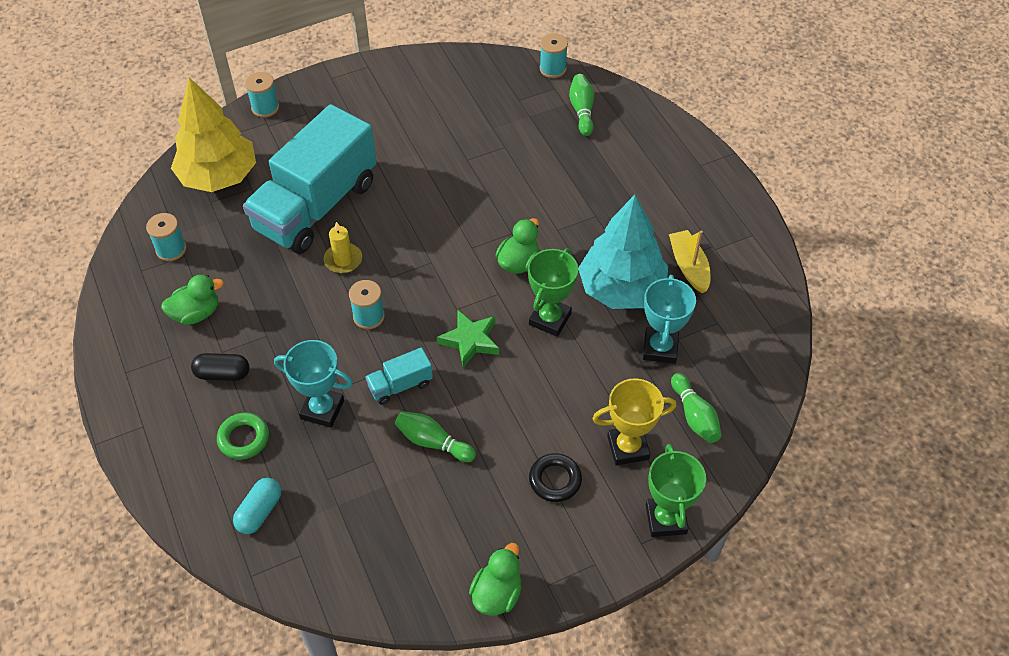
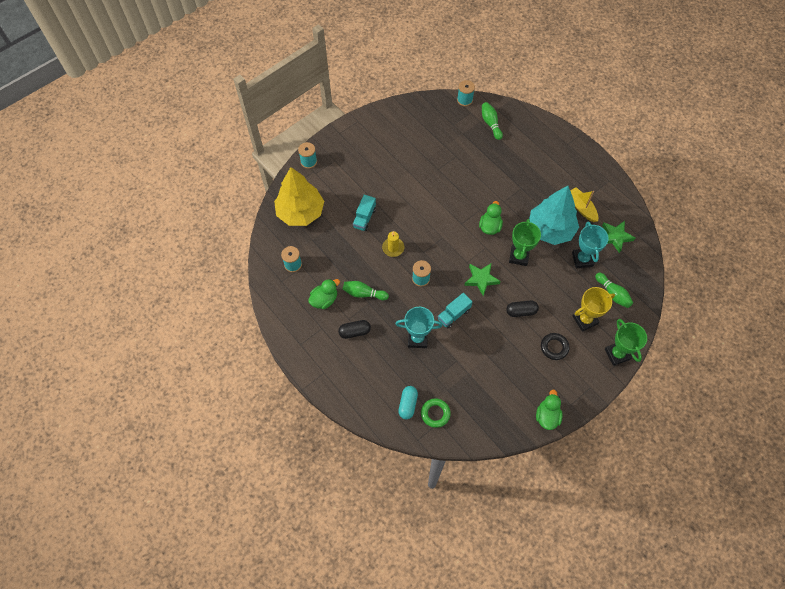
camera: 15 degrees left, 10 degrees up
(244, 438) = (382, 366): green ring -> green ring (435, 413)
(316, 206) = (364, 218): turquoise truck -> turquoise truck, size x0.41
(433, 442) = (483, 342): green bowling pin -> green bowling pin (363, 293)
(519, 407) = (521, 311): none -> black capsule
(732, 325) = (615, 237): none -> green star

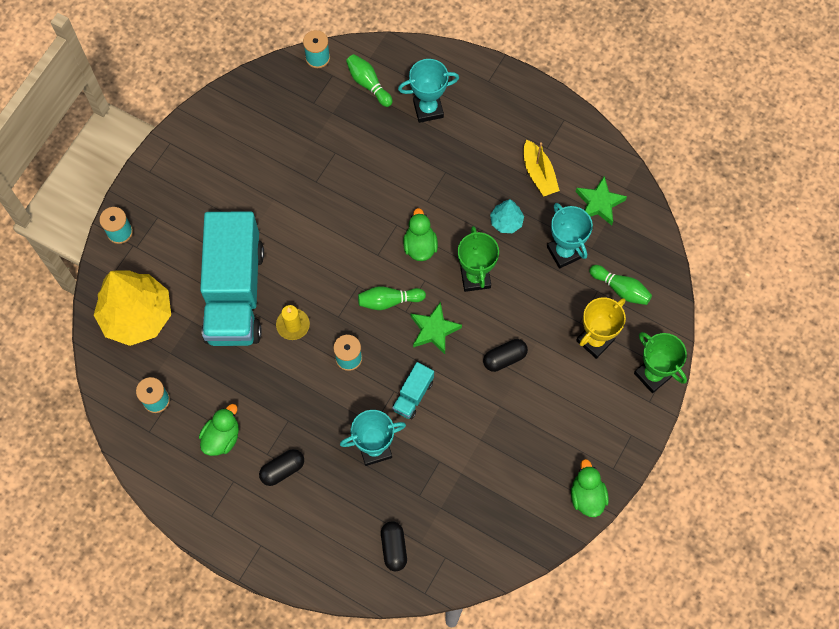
camera: 20 degrees left, 5 degrees up
(363, 293) = (275, 408): green bowling pin -> green bowling pin (389, 301)
(364, 218) = (235, 293): turquoise truck -> turquoise truck, size x2.45
(408, 404) = (394, 548): turquoise capsule -> black capsule
(435, 413) = (436, 547): green ring -> none
(523, 149) = (428, 109): none -> turquoise trophy
(550, 229) = (506, 222): turquoise tree -> turquoise tree, size x0.46
(554, 347) = (566, 395): black ring -> none
(581, 207) = (539, 174): yellow boat -> yellow boat turned 150 degrees counterclockwise

